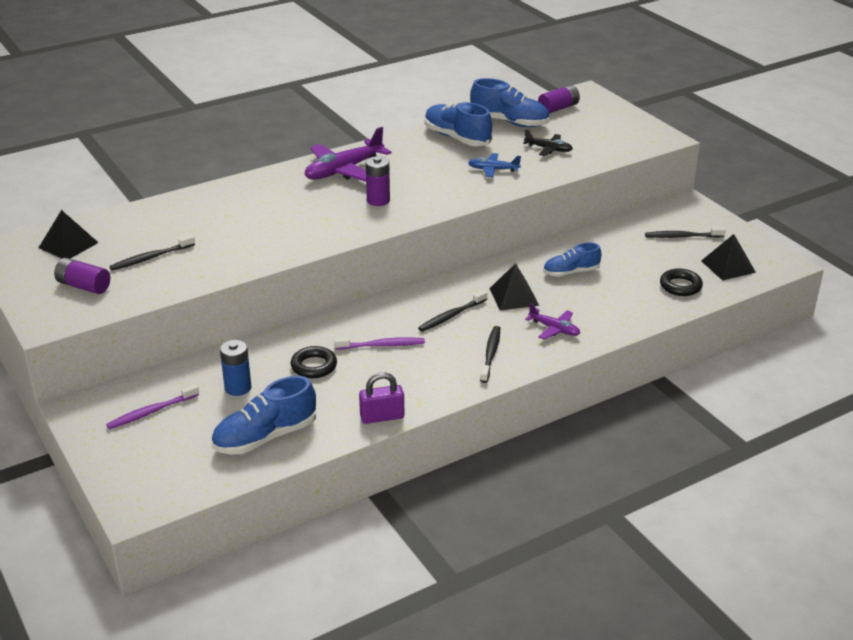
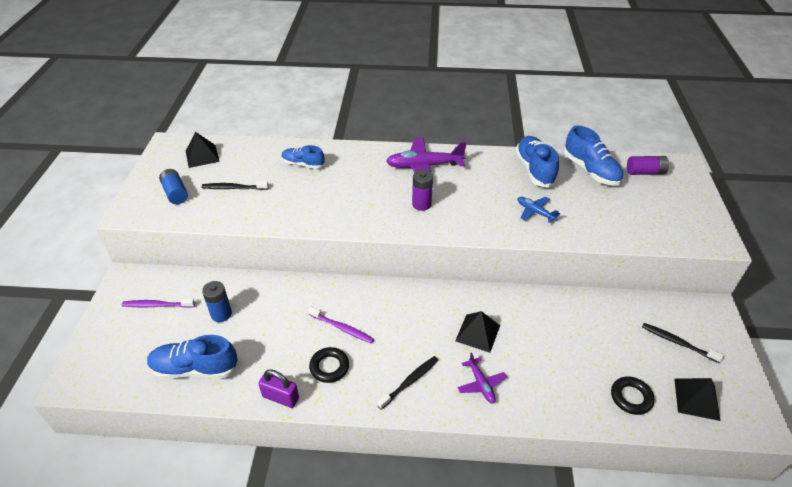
camera: 35 degrees right, 10 degrees up
(84, 286) = (175, 193): purple battery -> blue battery
(314, 366) = (282, 322): black ring -> black ring (329, 367)
(452, 316) = (415, 327): black toothbrush -> none
(548, 149) = (600, 210): black plane -> none
(571, 272) = (545, 332): blue shoe -> blue shoe (303, 164)

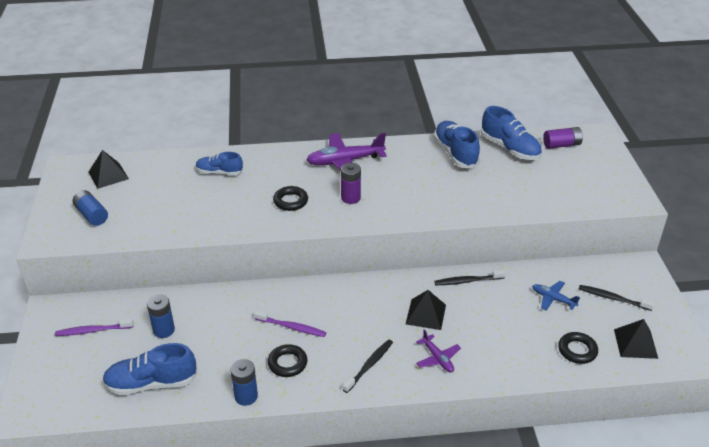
camera: 10 degrees left, 5 degrees down
(234, 188) = (153, 203): black toothbrush -> black toothbrush (468, 281)
(280, 397) = (246, 396): purple padlock -> blue battery
(362, 201) = (290, 201): none -> black ring
(535, 212) = (463, 193): blue plane -> blue plane (553, 299)

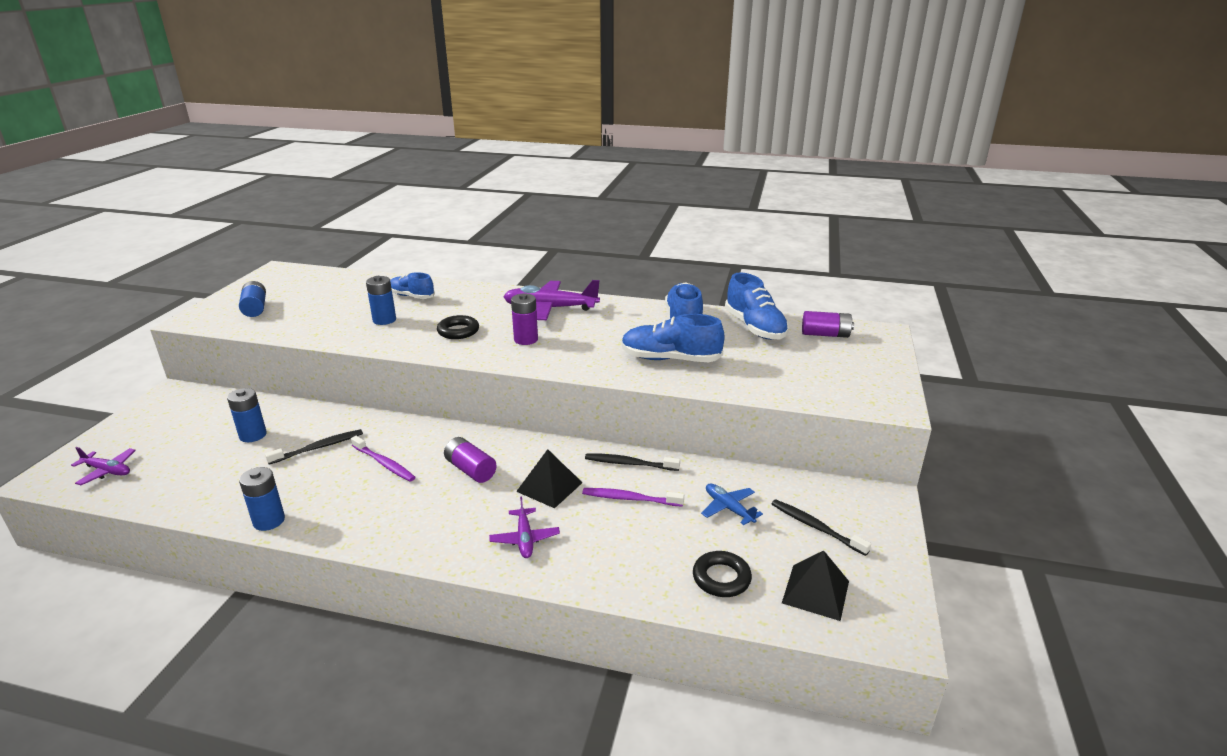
camera: 20 degrees right, 10 degrees down
(72, 393) = (107, 471): none -> purple plane
(93, 330) = (188, 420): purple toothbrush -> purple toothbrush (630, 499)
(108, 175) = (306, 282): black pyramid -> none
(151, 383) = (189, 482): blue shoe -> blue shoe (670, 359)
(219, 203) = (384, 320): none -> blue battery
(287, 363) = (345, 499): black ring -> none
(360, 315) = (470, 470): none -> purple battery
(369, 365) = (435, 525): black toothbrush -> black toothbrush (318, 448)

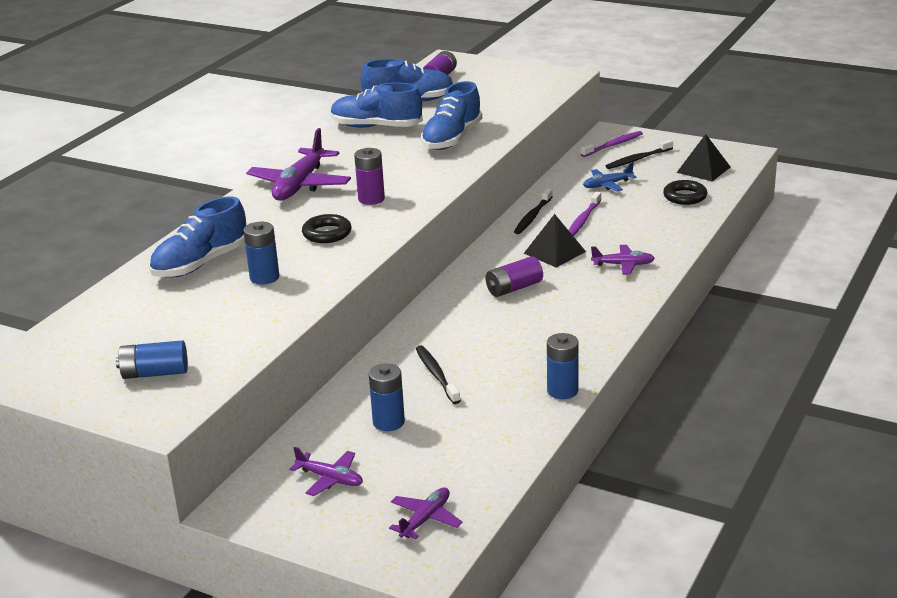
camera: 75 degrees left, 0 degrees up
(186, 422) = (330, 479): none -> purple plane
(384, 463) = (484, 334): purple toothbrush -> purple toothbrush (613, 145)
(411, 296) = (201, 263): blue shoe -> blue shoe, size x1.56

